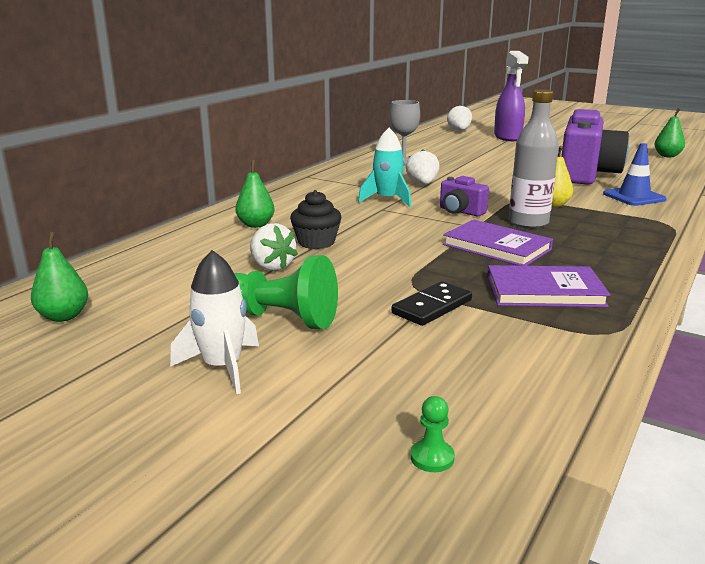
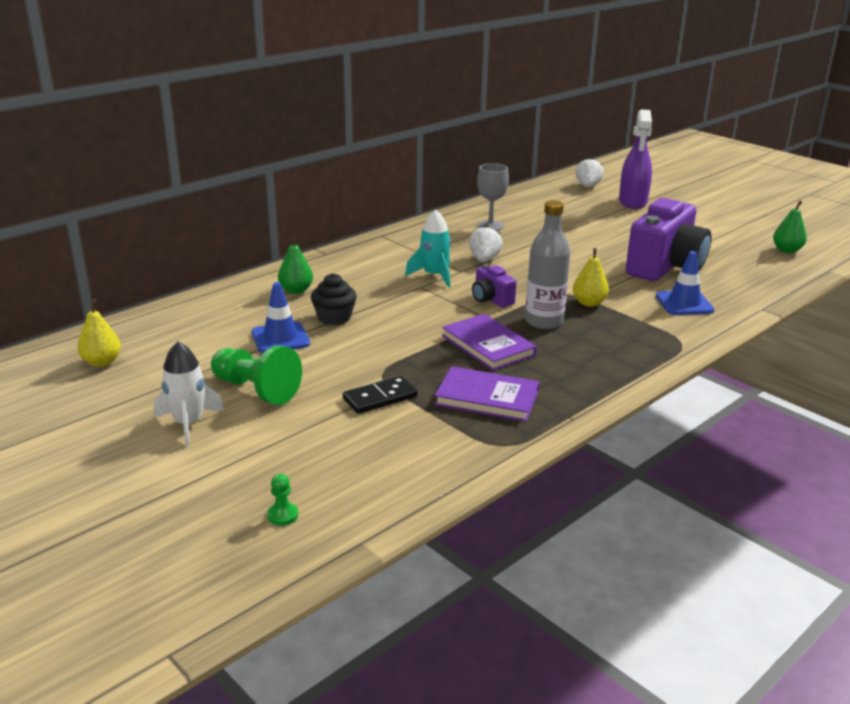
camera: 15 degrees right, 5 degrees up
(63, 316) = (102, 362): green pear -> yellow pear
(271, 266) = (280, 338): white strawberry -> blue traffic cone

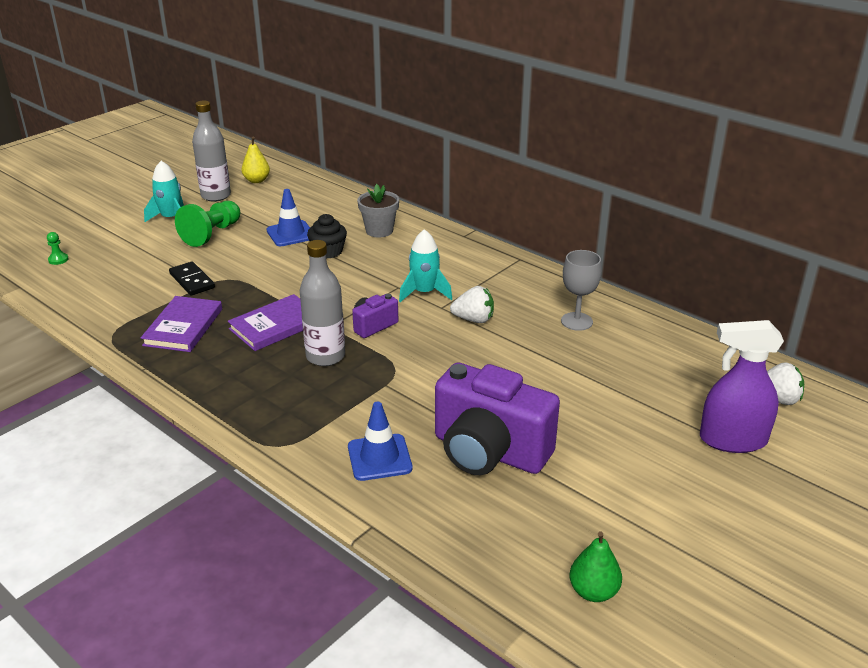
camera: 85 degrees right, 5 degrees up
(133, 391) = (216, 196): none -> grey bottle
(188, 424) = (171, 218): white rocket -> turquoise rocket
(296, 290) = (379, 231): green pear -> grey flower pot
(589, 303) = (372, 386): yellow pear -> none

